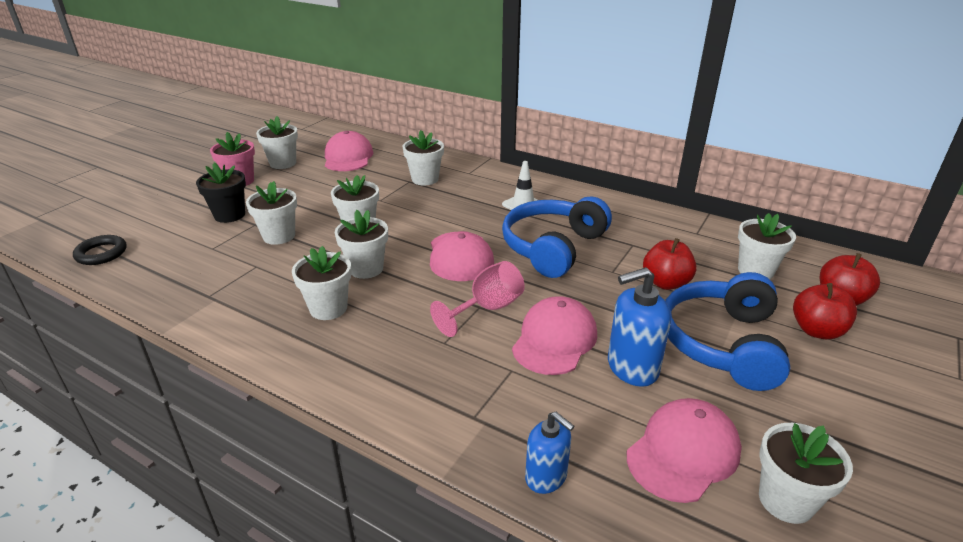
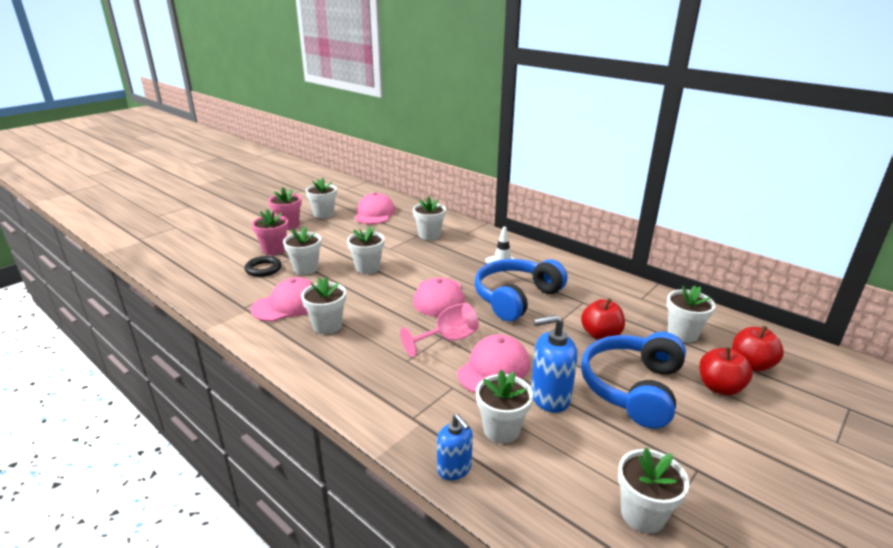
camera: 10 degrees right, 5 degrees down
(101, 253) = (177, 269): black ring -> black ring (263, 269)
(229, 215) = (274, 250): black flower pot -> pink flower pot
(366, 269) = (364, 299): white flower pot -> white flower pot (501, 429)
(683, 453) = (569, 466): pink cap -> pink cap (288, 304)

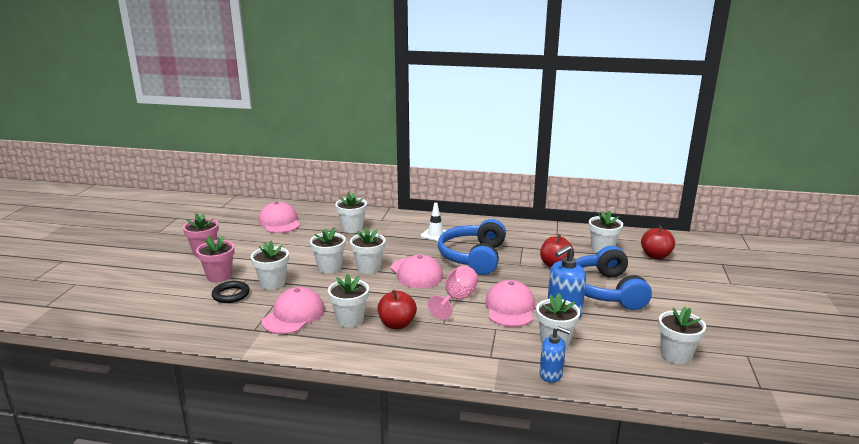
camera: 30 degrees left, 5 degrees down
(324, 214) = (229, 234): white flower pot -> white flower pot (368, 268)
(719, 387) = (651, 274): red apple -> red apple (397, 324)

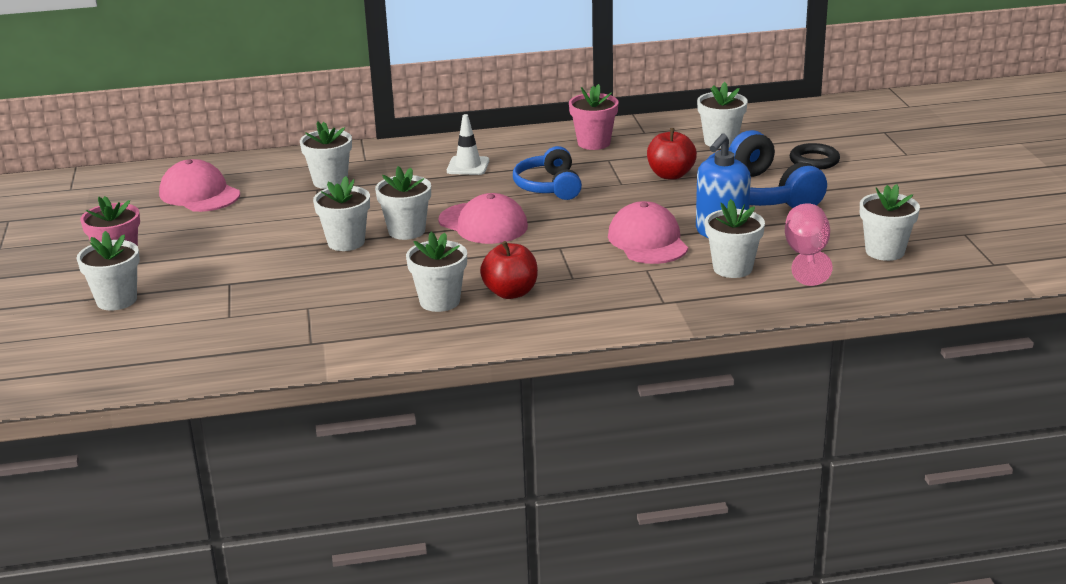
camera: 20 degrees left, 5 degrees up
(219, 276) = (181, 288): pink flower pot -> pink flower pot (594, 143)
(231, 295) = (228, 308): black ring -> black ring (814, 161)
(273, 283) = (278, 280): white flower pot -> white flower pot (116, 300)
(294, 315) = (352, 313): pink cap -> none
(456, 300) = (568, 246): pink goblet -> pink goblet (806, 256)
(473, 257) = (548, 186): blue headphones -> blue headphones, size x0.64
(551, 374) = (752, 305): blue soap dispenser -> none
(655, 256) = (795, 137): red apple -> none

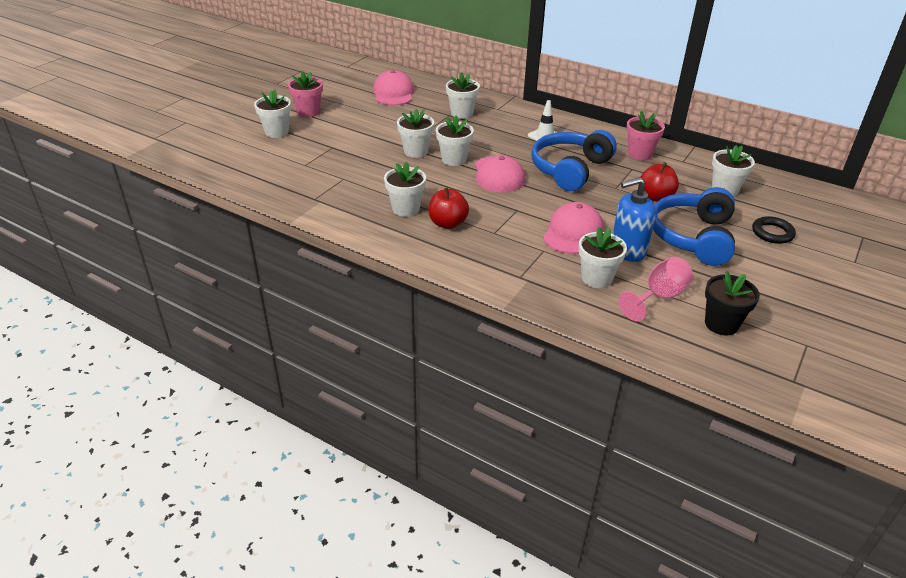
camera: 40 degrees right, 10 degrees up
(548, 186) = (569, 169): blue headphones -> blue headphones, size x1.55
(885, 251) = (721, 324): white flower pot -> black flower pot

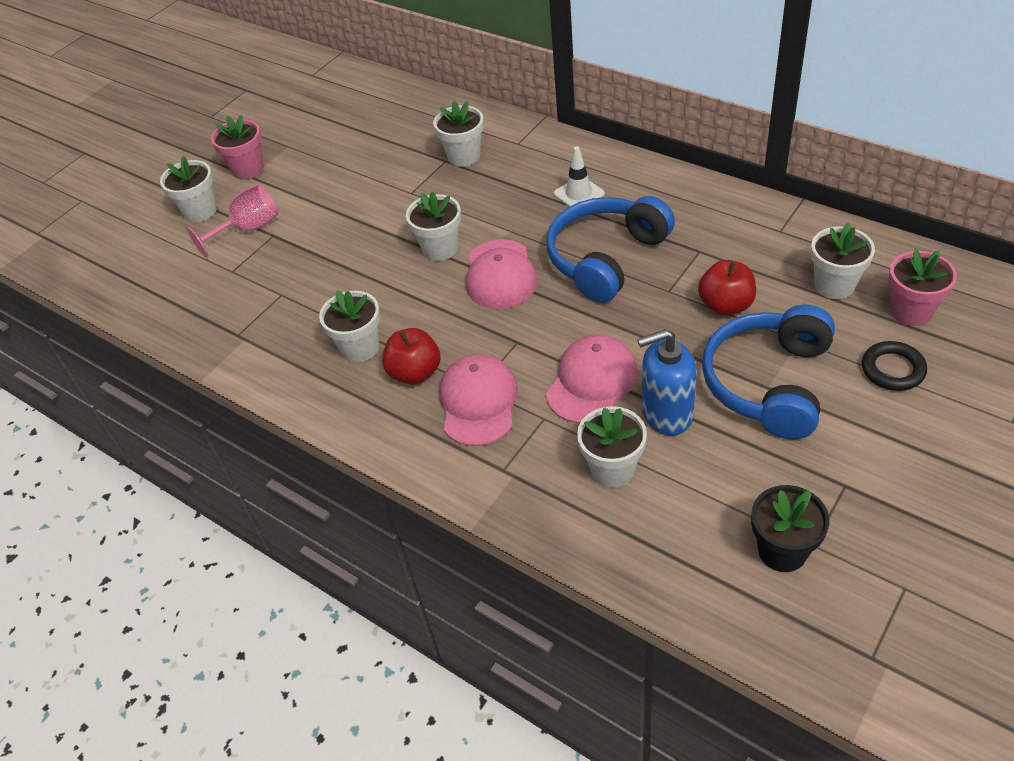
camera: 10 degrees right, 10 degrees up
(393, 93) = (371, 123): pink cap -> pink cap (478, 402)
(416, 151) = (388, 236): white flower pot -> none
(640, 154) = (716, 221): pink flower pot -> pink flower pot (911, 311)
(658, 297) = (697, 502): pink goblet -> pink goblet (248, 229)

